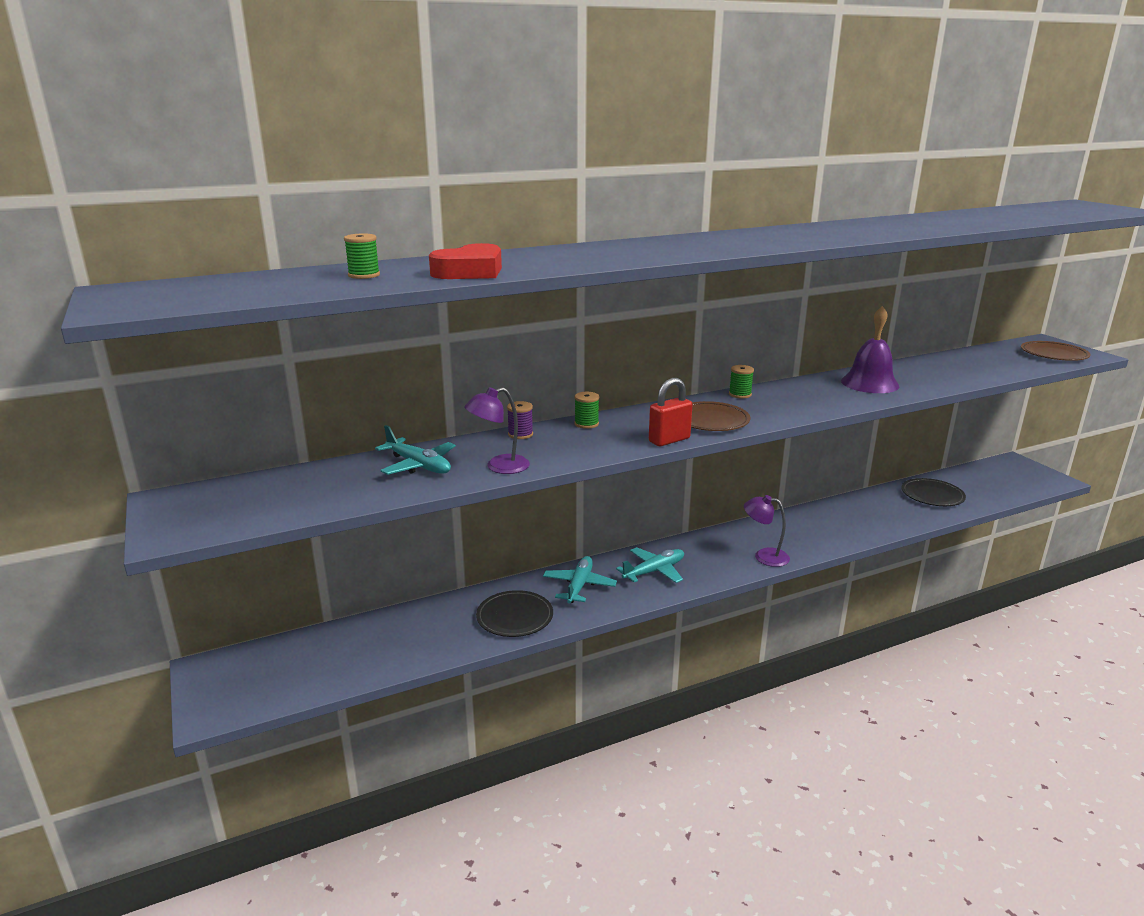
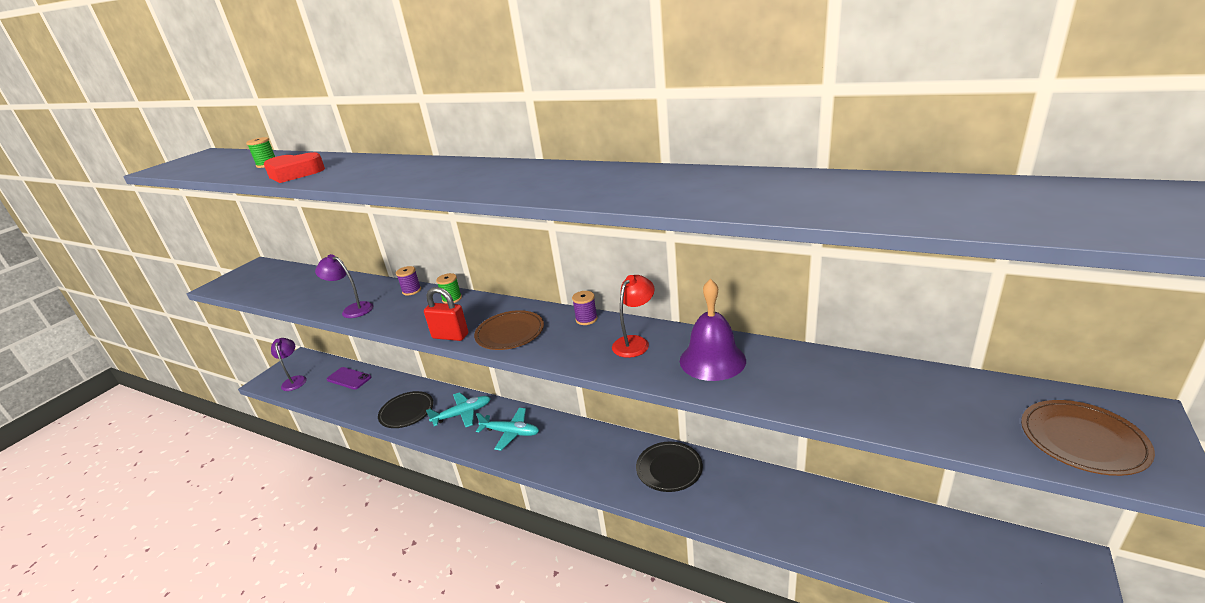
camera: 55 degrees right, 5 degrees up
(358, 638) = (349, 378): none -> purple phone
(418, 465) = (337, 290): turquoise plane -> none
(740, 394) = (586, 319): green spool -> purple spool
(764, 556) = (588, 471): purple lamp -> purple lamp (295, 380)
(807, 392) = (635, 342): none -> red lamp
(932, 495) = (852, 524): black plate -> black plate (669, 469)

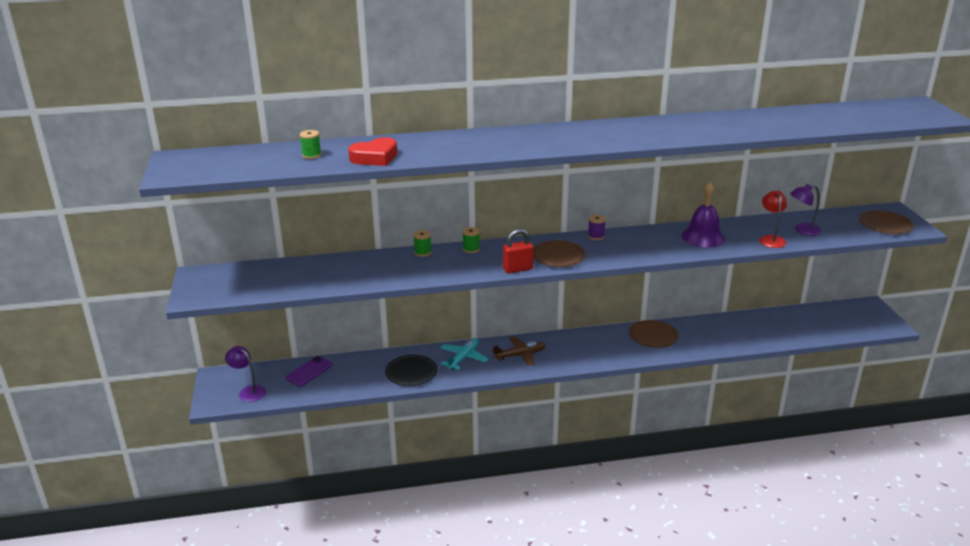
camera: 40 degrees left, 0 degrees up
(349, 378) = (309, 371): purple phone -> purple phone turned 45 degrees counterclockwise
(353, 309) = (396, 276): purple lamp -> purple lamp (802, 230)
(411, 291) = (422, 252): purple spool -> green spool
(511, 433) = (520, 355): turquoise plane -> brown plane
(635, 342) = (647, 240): red lamp -> red lamp (771, 239)
(669, 469) = (653, 336): black plate -> brown plate

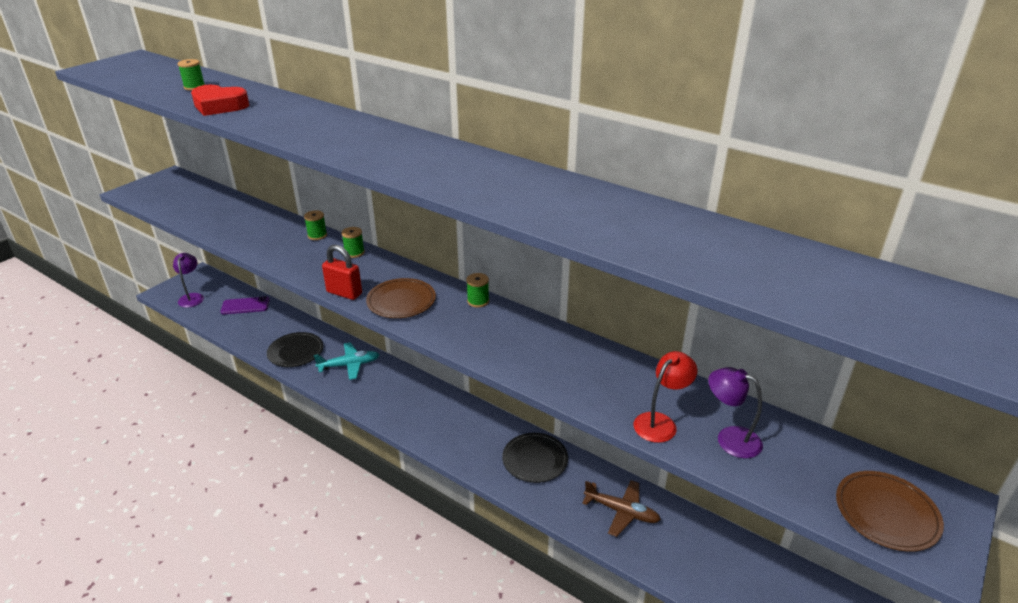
camera: 45 degrees right, 5 degrees up
(520, 355) = (392, 393): brown plane -> brown plane (622, 512)
(596, 236) = (478, 301): purple spool -> green spool
(653, 336) = (535, 460): brown plate -> black plate
(703, 237) = (583, 368): purple bell -> none

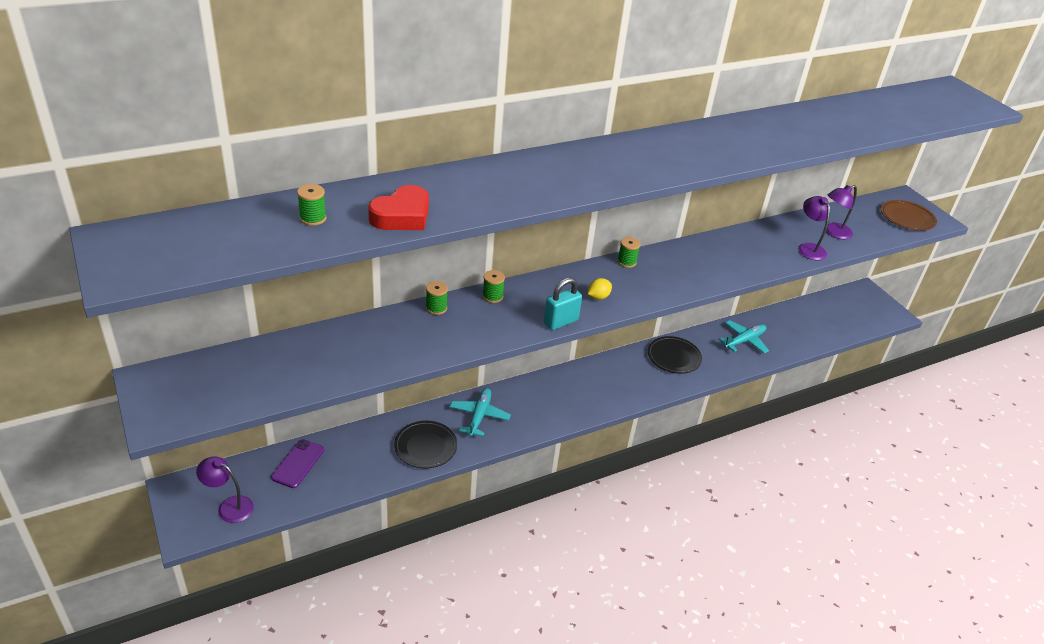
camera: 65 degrees left, 5 degrees up
(344, 293) = (560, 322): red padlock -> turquoise padlock
(401, 301) = (598, 297): brown plate -> yellow lemon
(622, 512) = (744, 341): brown plane -> turquoise plane
(660, 422) = (808, 248): red lamp -> purple lamp

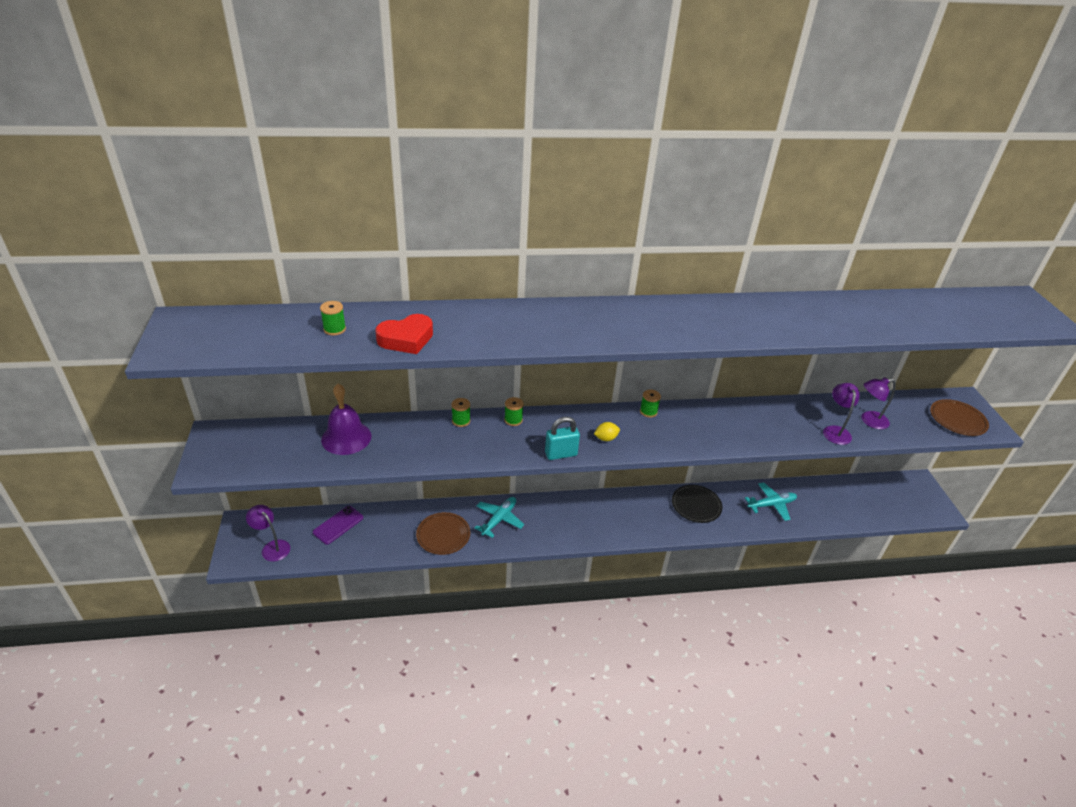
camera: 20 degrees right, 0 degrees up
(315, 351) = (346, 437): none -> purple bell
(425, 446) = (443, 535): black plate -> brown plate

